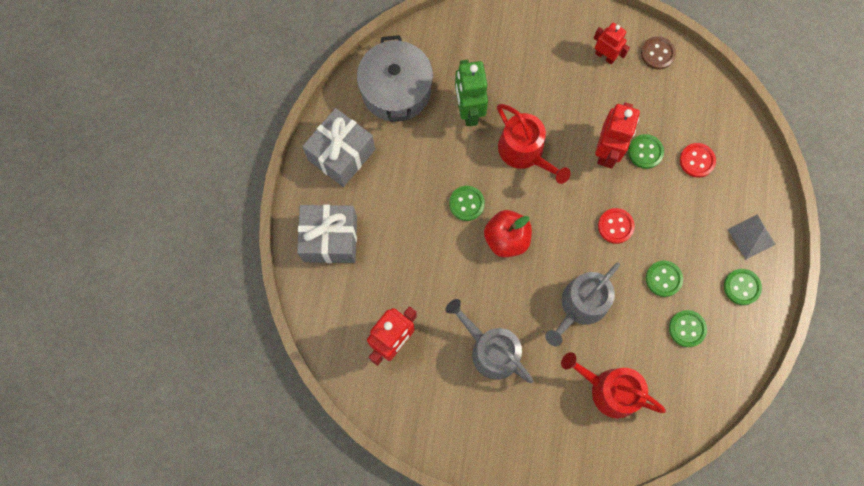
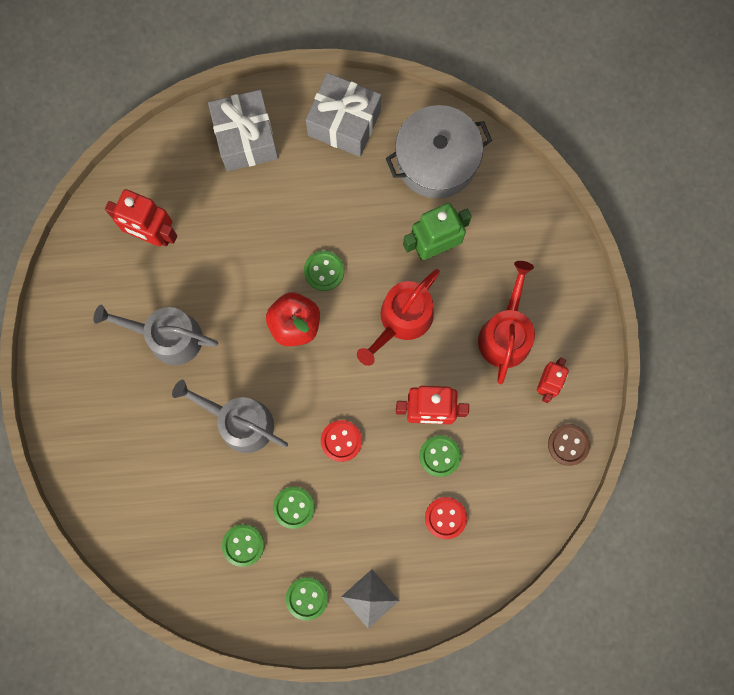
camera: 75 degrees right, 5 degrees up
(490, 350) = (167, 337): grey watering can -> grey watering can turned 105 degrees counterclockwise
(609, 390) = (155, 473): red watering can -> red watering can (506, 333)

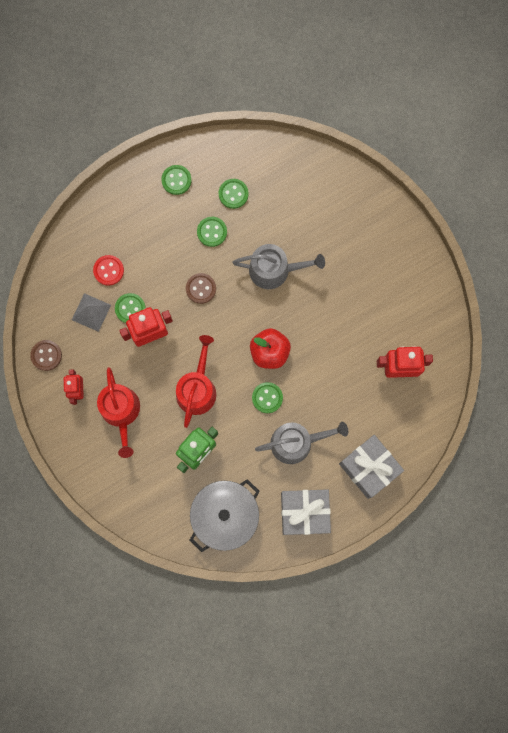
camera: 155 degrees right, 0 degrees up
(167, 337) = (351, 303): grey watering can -> grey watering can (297, 442)
(341, 441) = (201, 288): red button -> brown button
(370, 598) = (135, 198): grey pyramid -> grey pyramid (91, 312)

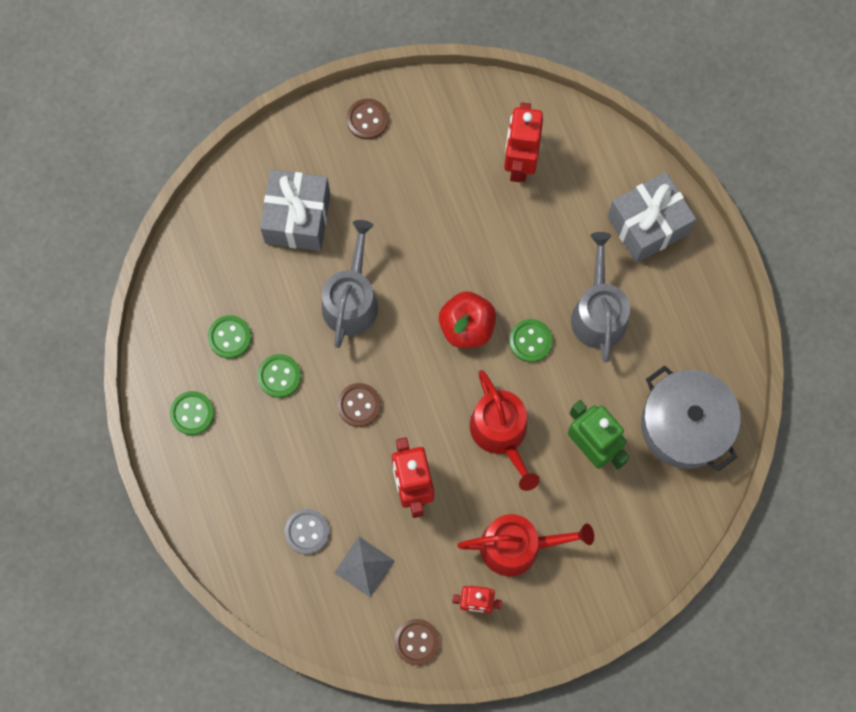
camera: 80 degrees left, 5 degrees down
(108, 270) = (307, 531): red button -> grey button
(130, 308) = (369, 509): green button -> none
(197, 388) = (501, 433): red watering can -> red watering can turned 135 degrees counterclockwise
(304, 512) = (695, 319): grey gift -> grey gift (297, 218)
(409, 256) = (367, 120): none -> brown button

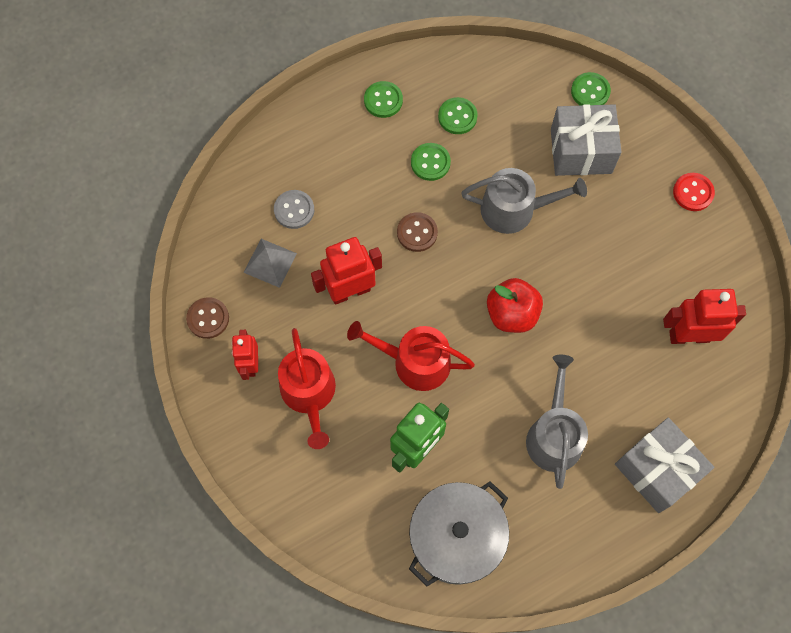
camera: 80 degrees right, 5 degrees down
(367, 120) = (693, 193): brown button -> red button
(501, 433) = (414, 362): red watering can -> red watering can turned 45 degrees clockwise
(530, 341) = (510, 374): green button -> green button (590, 91)
(598, 312) = (554, 434): grey watering can -> grey watering can turned 75 degrees counterclockwise

